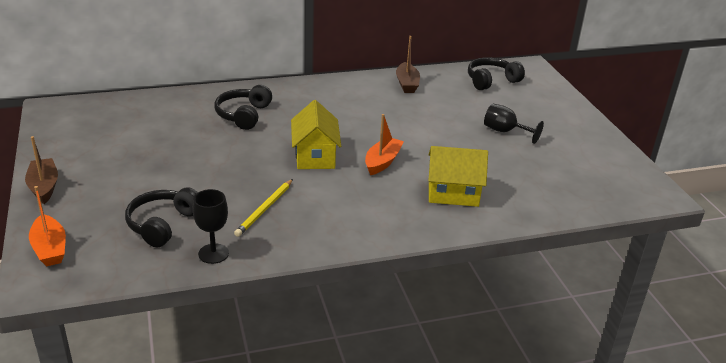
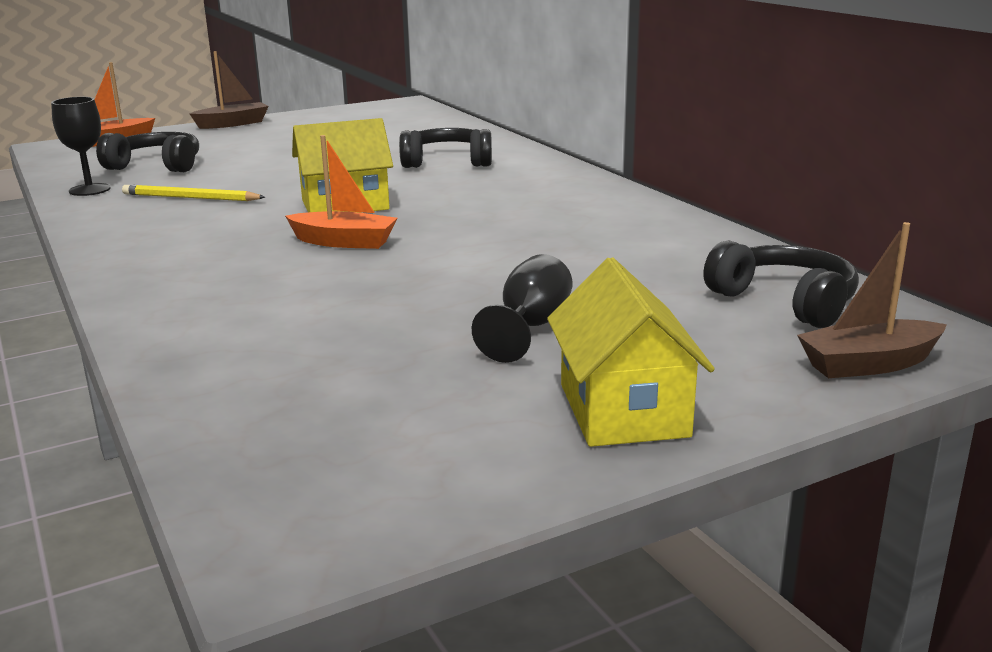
camera: 80 degrees right, 10 degrees down
(407, 84) = (666, 234): brown boat -> brown boat (868, 364)
(453, 193) = (249, 296): yellow house -> yellow house (623, 410)

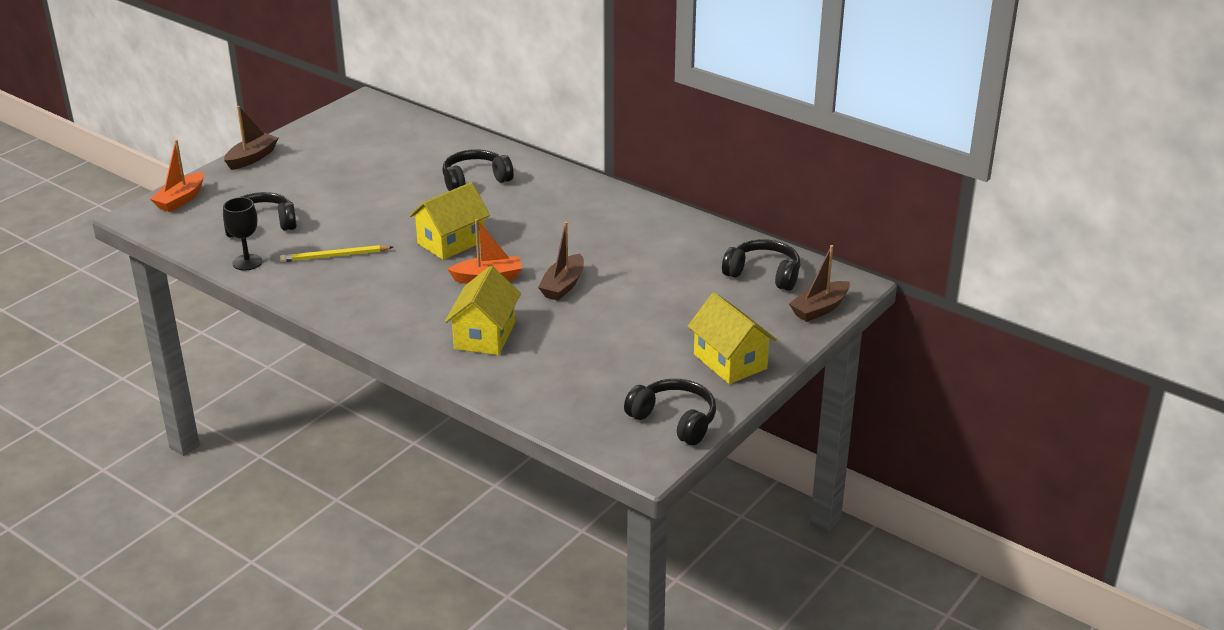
camera: 25 degrees left, 10 degrees up
(252, 299) = (485, 336): none -> yellow house
(417, 486) = (674, 420): none -> black headphones
(438, 265) = (563, 285): none -> brown boat
(530, 327) = (651, 322): black goblet -> none

